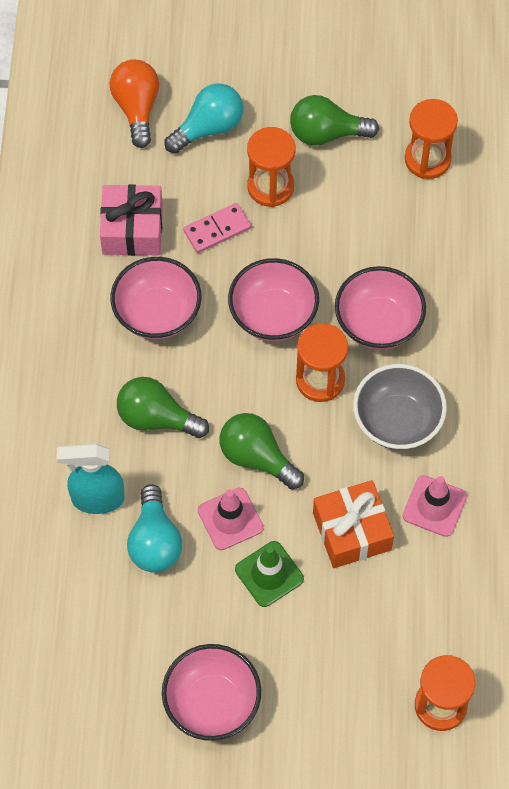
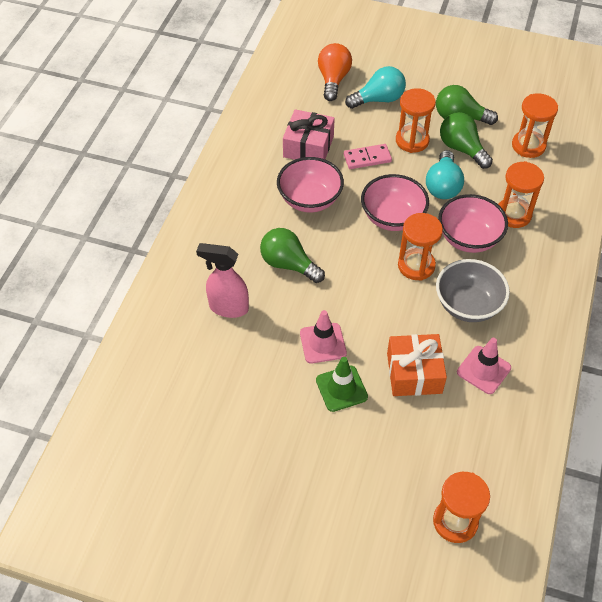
camera: 15 degrees right, 10 degrees down
(97, 499) = (228, 307): turquoise spray bottle -> pink spray bottle
(155, 541) = (261, 346): turquoise light bulb -> turquoise light bulb (443, 186)
(212, 703) = (269, 473): pink bowl -> none
(257, 457) = (355, 306): green light bulb -> green light bulb (462, 149)
(428, 273) = (513, 214): none -> orange hourglass

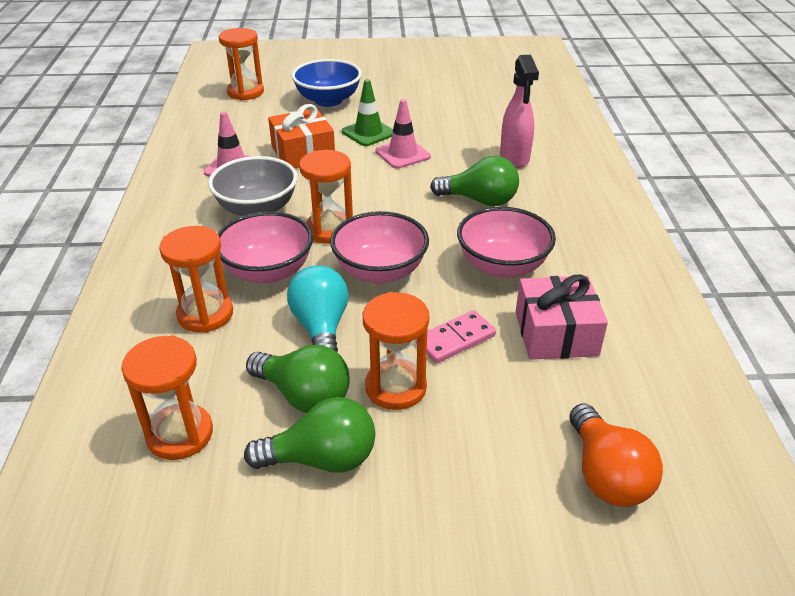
camera: 160 degrees right, 15 degrees down
(228, 307) = (514, 158): pink spray bottle -> pink spray bottle turned 90 degrees clockwise
(363, 469) = (328, 100): none -> blue bowl
(378, 99) = (493, 454): turquoise light bulb -> none

